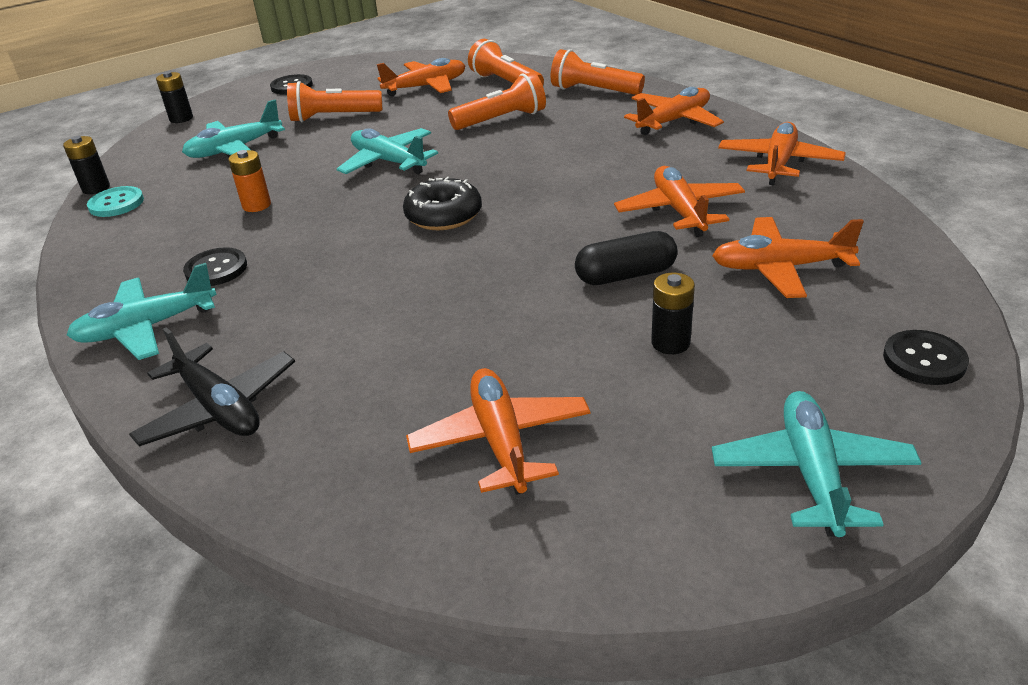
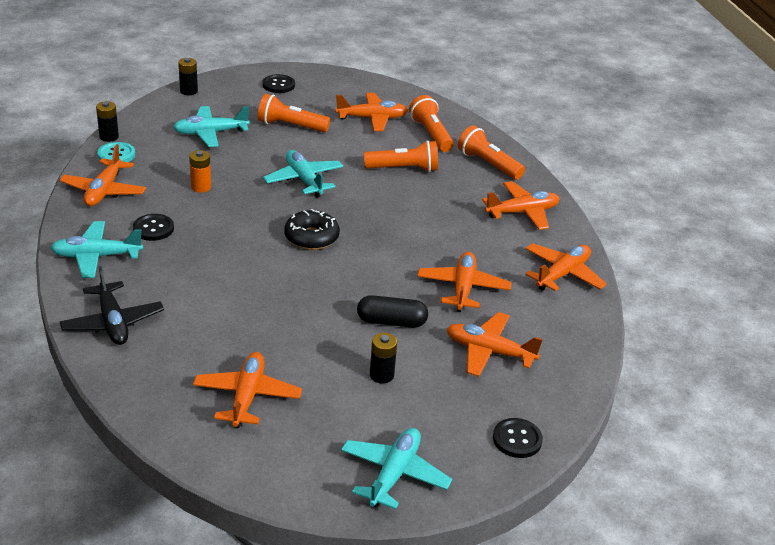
camera: 15 degrees right, 0 degrees up
(118, 247) = (104, 191): none -> orange plane

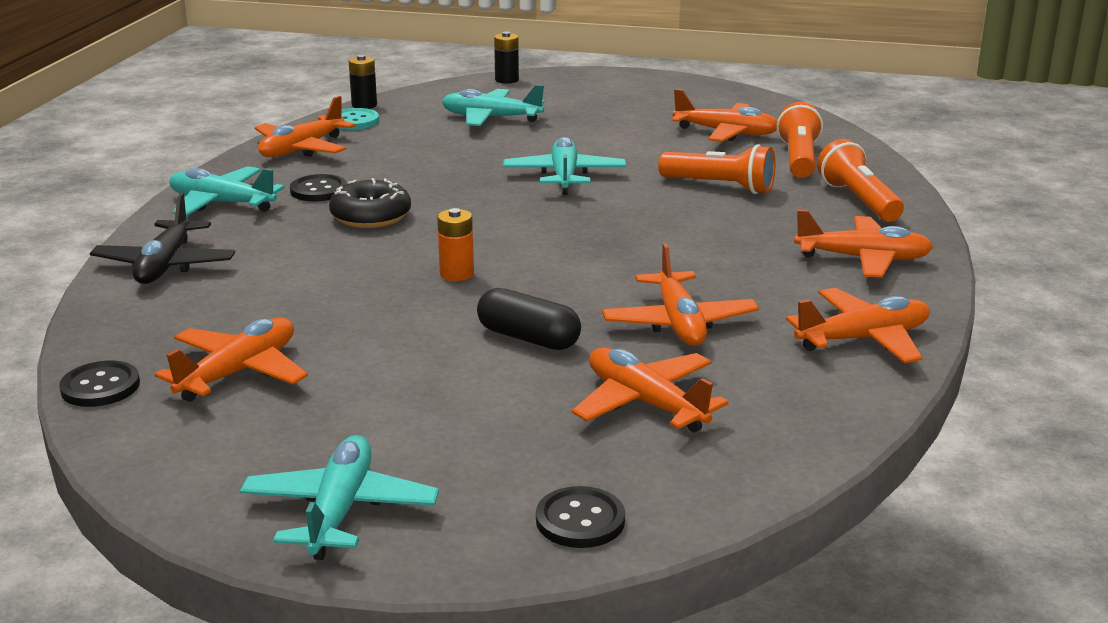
camera: 30 degrees right, 10 degrees down
(201, 187) = (422, 163): orange battery -> orange battery (456, 274)
(278, 85) = (629, 88): black button -> black button (100, 387)
(290, 126) = (603, 125): orange flashlight -> none
(311, 237) = (512, 232): black donut -> black donut (371, 216)
(381, 375) = (449, 392): black battery -> none
(394, 474) = (340, 510): turquoise plane -> turquoise plane turned 45 degrees counterclockwise
(463, 288) = (679, 323): orange plane -> orange plane turned 135 degrees clockwise

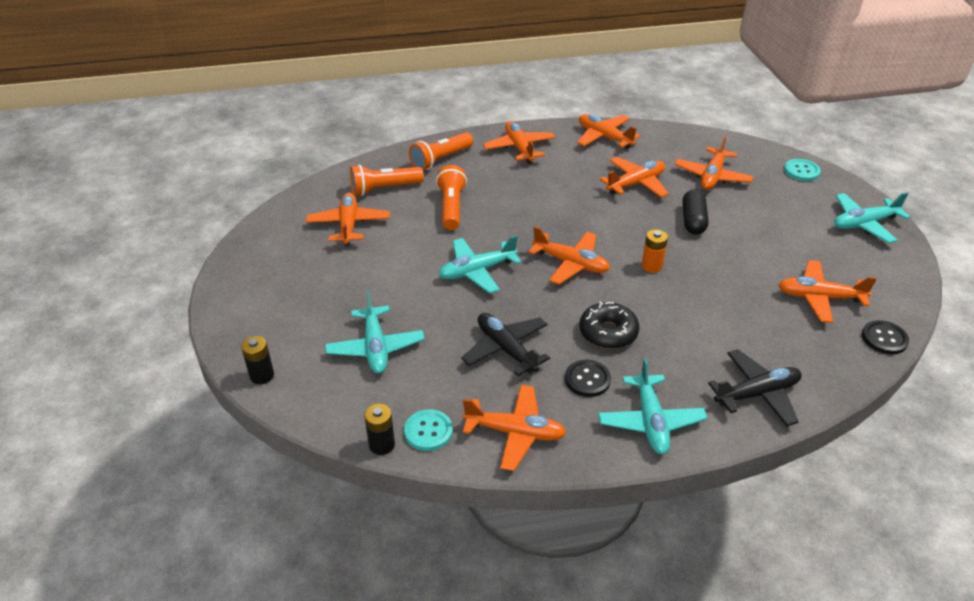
camera: 115 degrees left, 15 degrees up
(414, 166) = (506, 349): none -> black plane
(521, 227) = (571, 264): none -> orange plane
(580, 520) = (801, 171): black button -> turquoise button

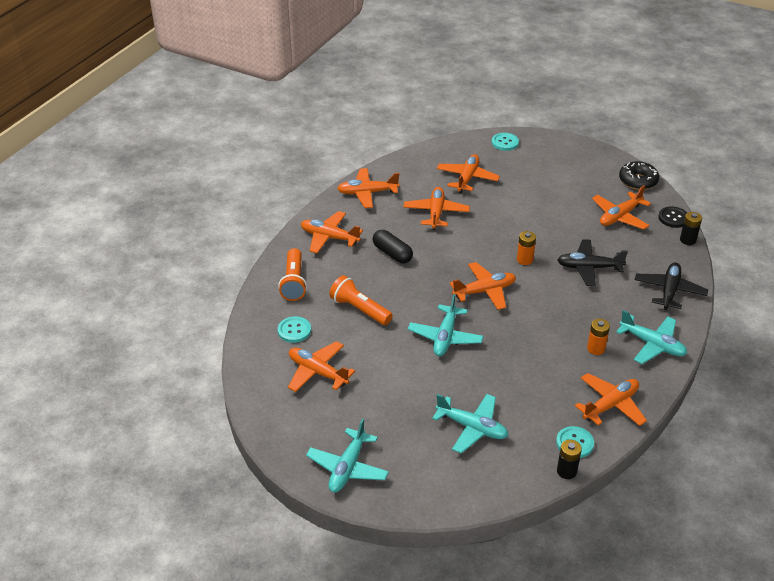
camera: 50 degrees left, 0 degrees up
(262, 375) = (443, 500): black battery -> black battery (688, 240)
(384, 189) = (294, 330): orange flashlight -> turquoise button
(506, 349) = (535, 367): black plane -> black plane (589, 268)
(587, 379) = (596, 348): black button -> orange battery
(608, 332) = (565, 315): black donut -> black donut (638, 181)
(693, 221) = (501, 215): black capsule -> black capsule (392, 253)
(712, 176) = (467, 178): orange plane -> orange plane turned 135 degrees counterclockwise
(864, 224) = (578, 156): turquoise plane -> turquoise plane (347, 468)

